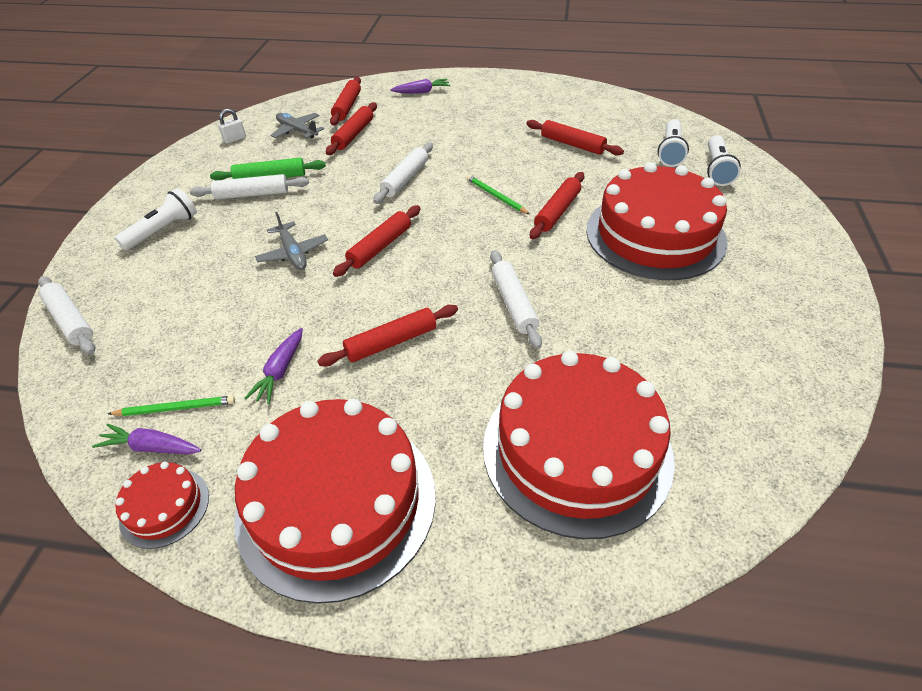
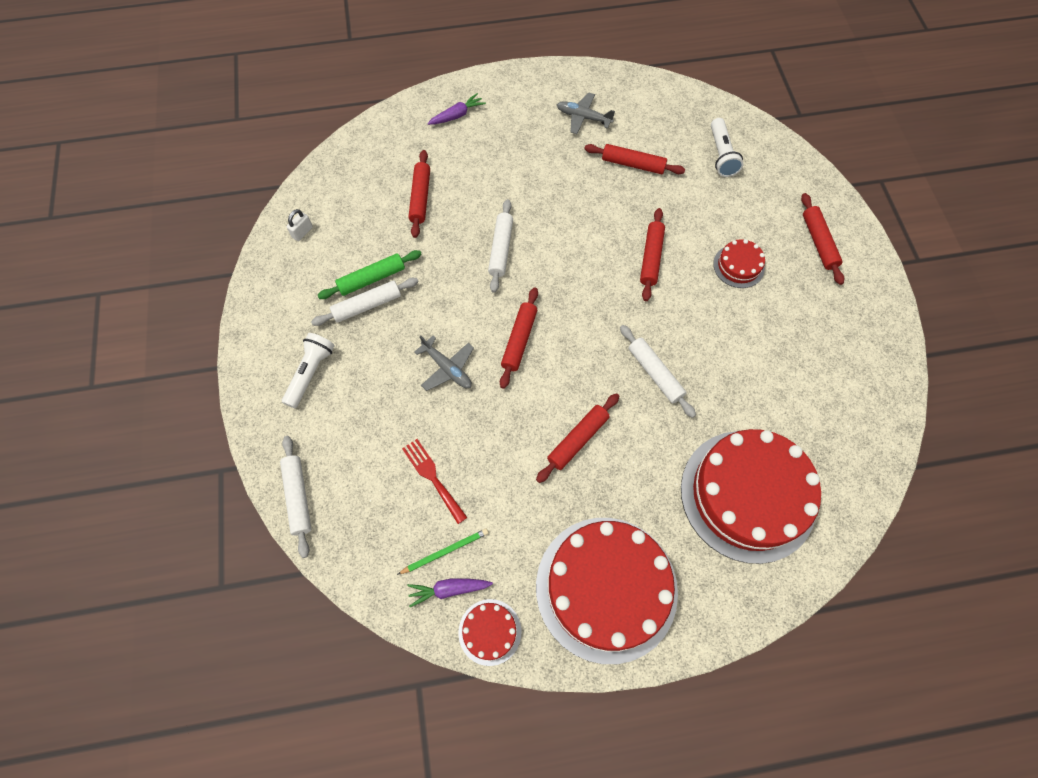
camera: 20 degrees left, 20 degrees up
(70, 321) = (298, 497): white rolling pin -> white rolling pin turned 45 degrees clockwise
(213, 337) = (432, 477): none -> red fork
(280, 371) = (506, 493): purple carrot -> none
(297, 131) = (360, 205): grey plane -> grey plane (583, 117)
(347, 107) = (392, 156): red rolling pin -> red rolling pin (818, 242)
(496, 196) = (592, 252): green pencil -> none
(655, 235) = (738, 266): red cake -> red cake, size x0.44
(717, 169) = (766, 170): white flashlight -> none

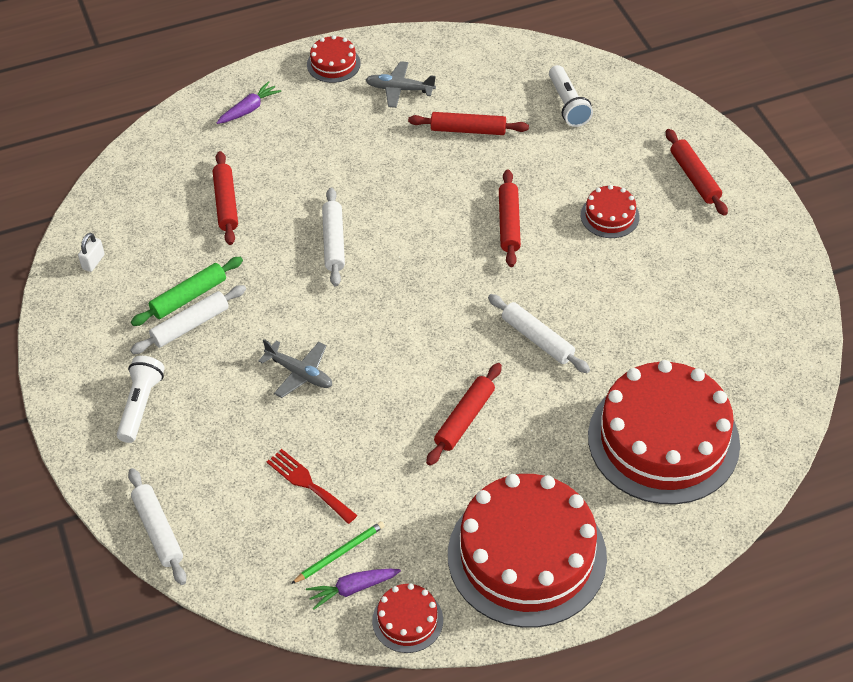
camera: 10 degrees left, 15 degrees down
(519, 340) = (376, 331): red rolling pin -> none
(534, 86) = (333, 64): none -> red cake

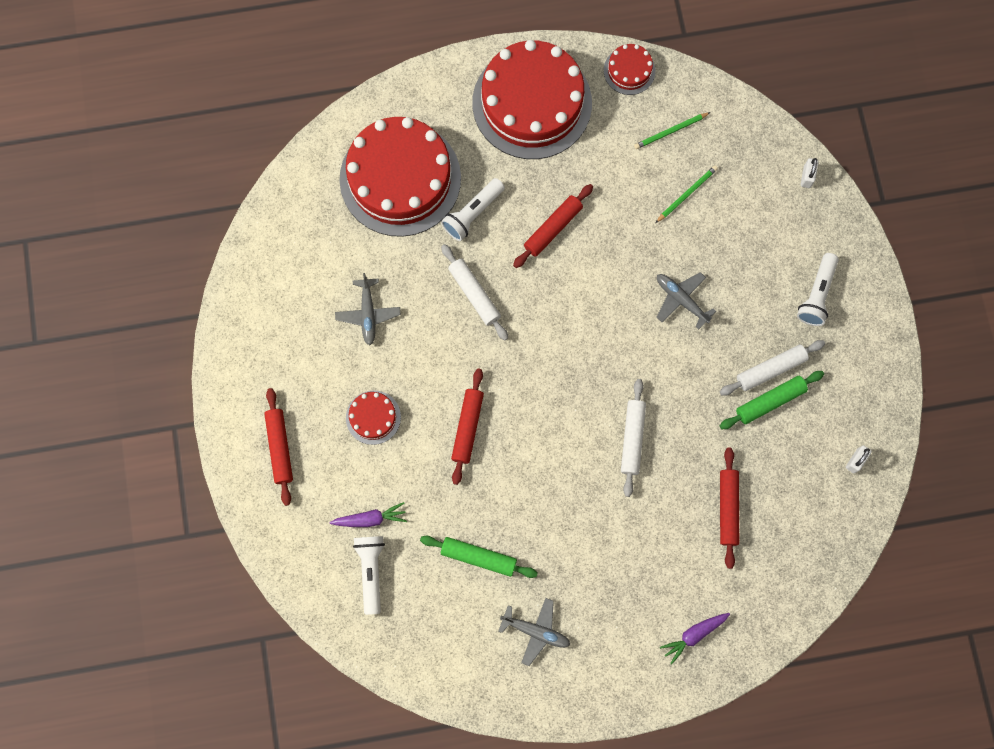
camera: 170 degrees left, 25 degrees up
(158, 531) = (807, 177): white rolling pin -> white padlock
(308, 484) = (687, 194): red fork -> green pencil
(333, 64) = (598, 686): red cake -> none
(352, 589) = (665, 102): purple carrot -> purple carrot (370, 518)
(468, 130) = (478, 557): red rolling pin -> green rolling pin
(564, 418) = (473, 214): none -> white flashlight
(649, 301) = (368, 314): none -> grey plane

